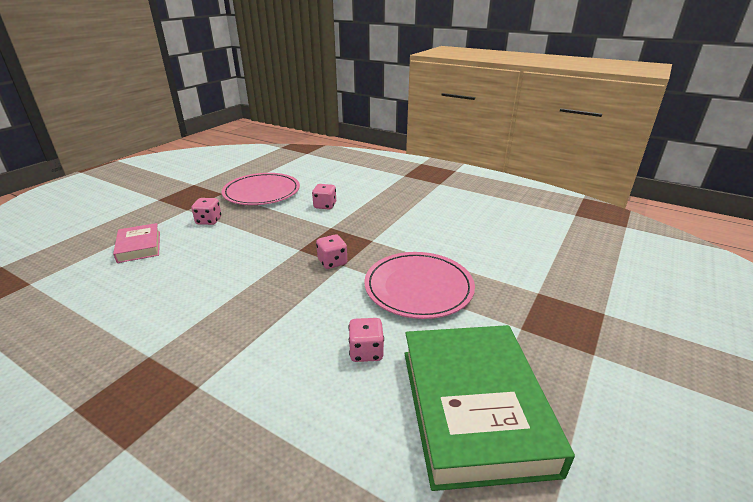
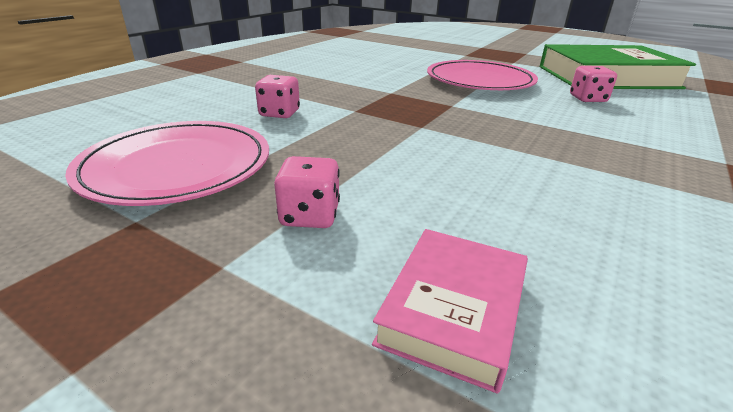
camera: 90 degrees left, 0 degrees up
(139, 246) = (453, 309): pink book -> pink book turned 45 degrees counterclockwise
(332, 262) = (448, 109): pink dice -> none

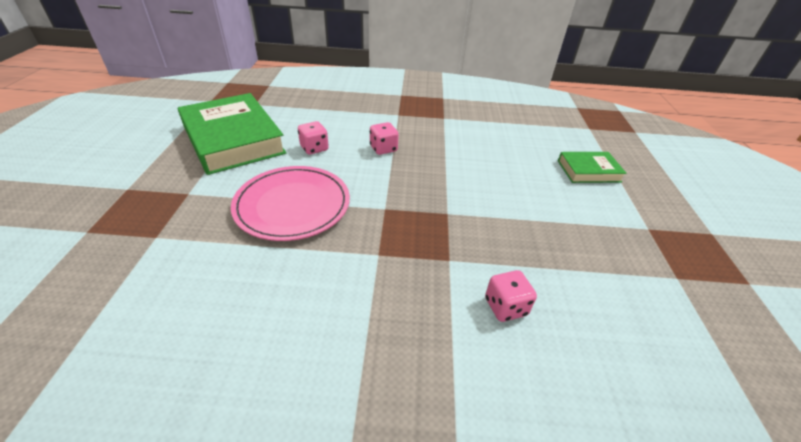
camera: 120 degrees left, 10 degrees up
(177, 166) = (635, 304): pink plate -> none
(310, 216) = (594, 220): pink dice -> pink dice (383, 149)
(453, 309) = (588, 171): pink book -> green book

